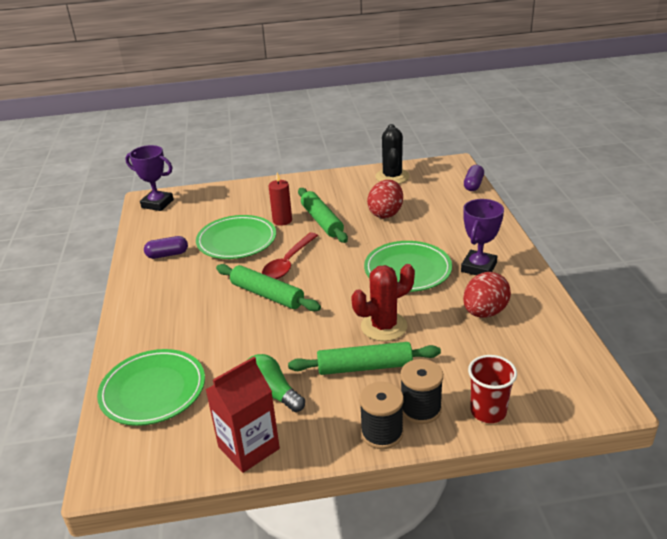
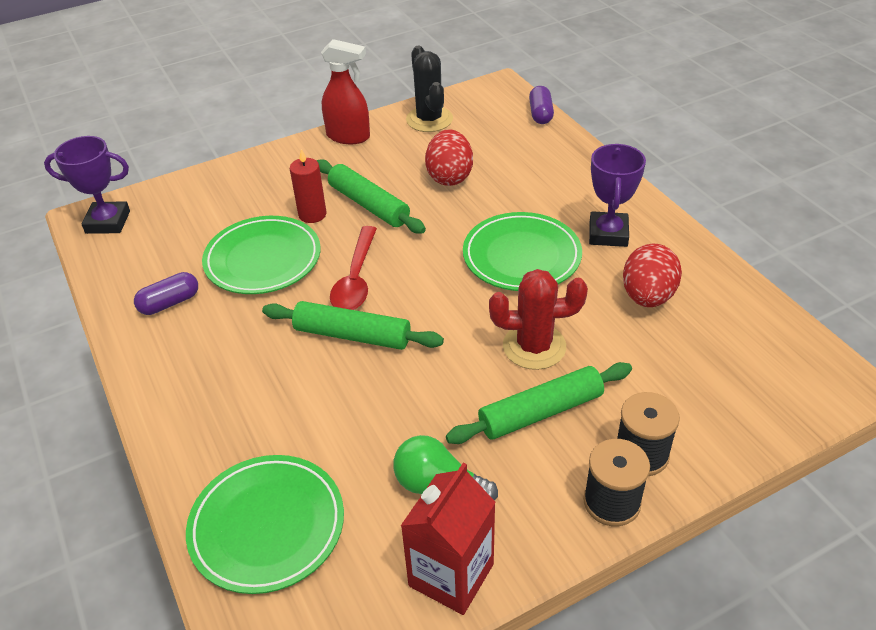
camera: 20 degrees left, 10 degrees up
(332, 179) = (348, 136): none -> red spray bottle
(384, 326) = (534, 346): red cactus -> red cactus turned 45 degrees clockwise
(488, 411) = (722, 435): red cup -> none

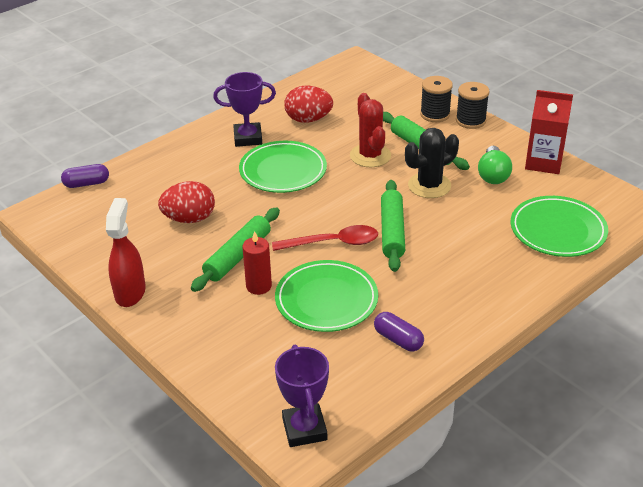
camera: 105 degrees left, 5 degrees down
(429, 119) = (97, 246): black cactus -> black cactus (429, 185)

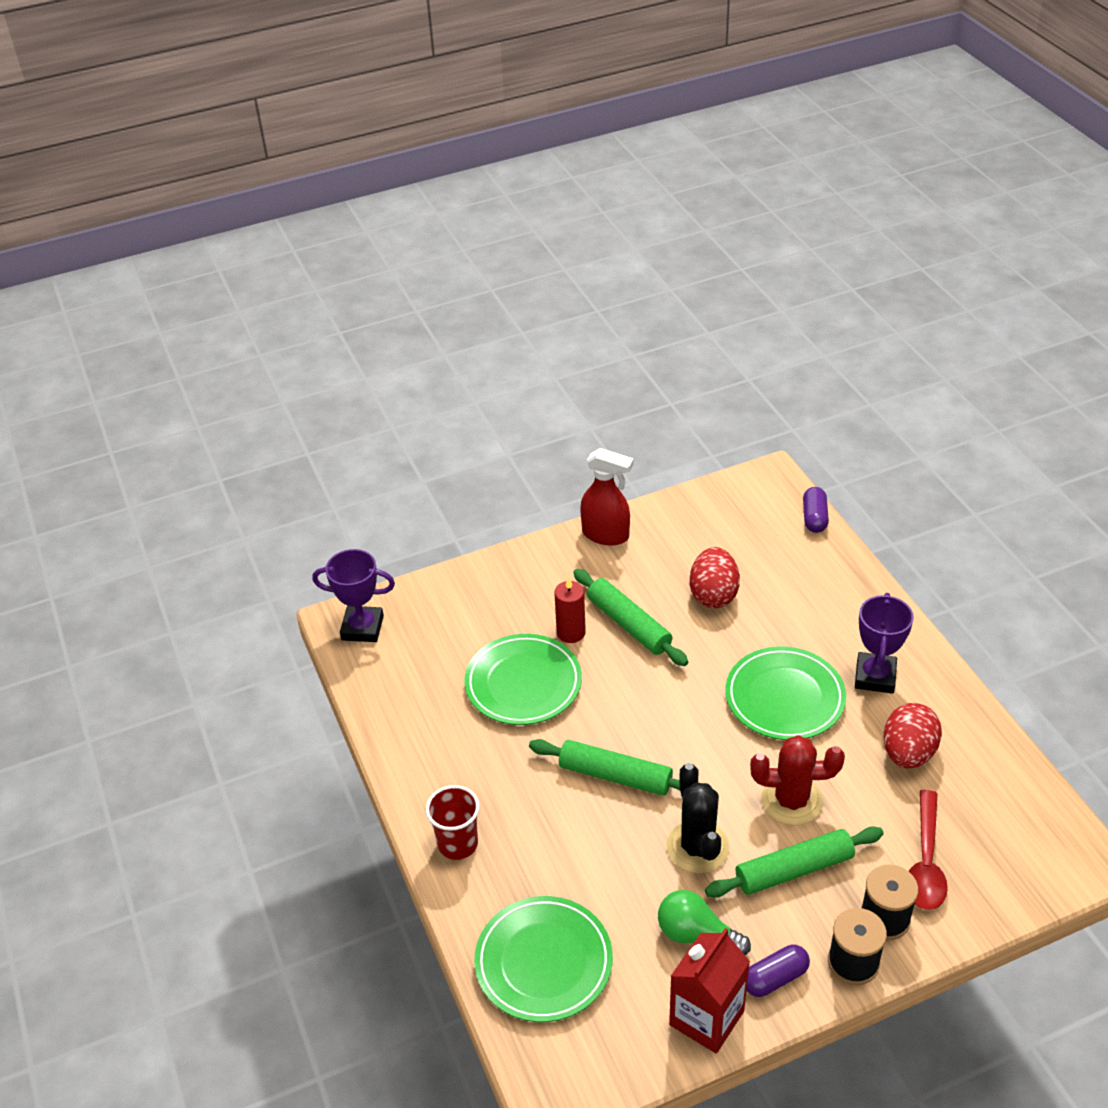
camera: 110 degrees right, 5 degrees up
(333, 243) = (617, 713): red spoon -> red spoon (925, 862)
(398, 340) = (435, 727): purple capsule -> purple capsule (775, 978)
(498, 294) = (458, 844): none -> red cup

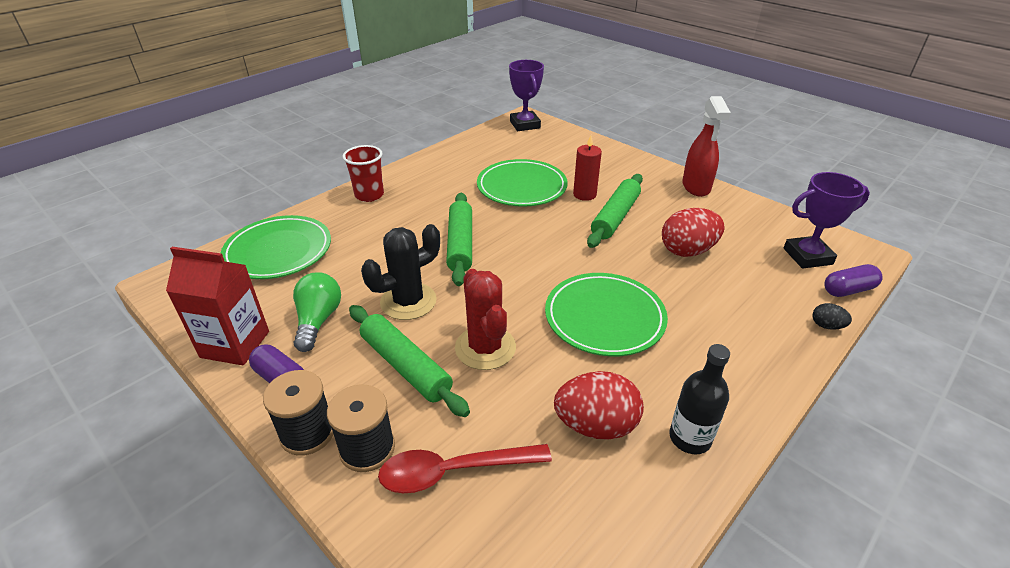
camera: 65 degrees right, 5 degrees down
(851, 557) = (826, 326): none -> black egg
(875, 677) = (681, 377): purple trophy -> purple trophy (807, 256)
(937, 700) = (690, 438): none -> black bottle

